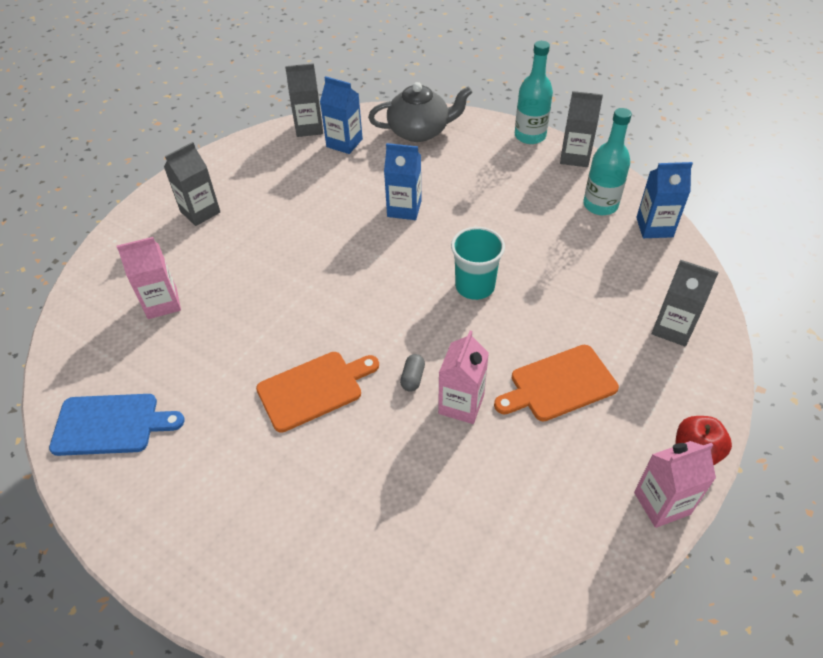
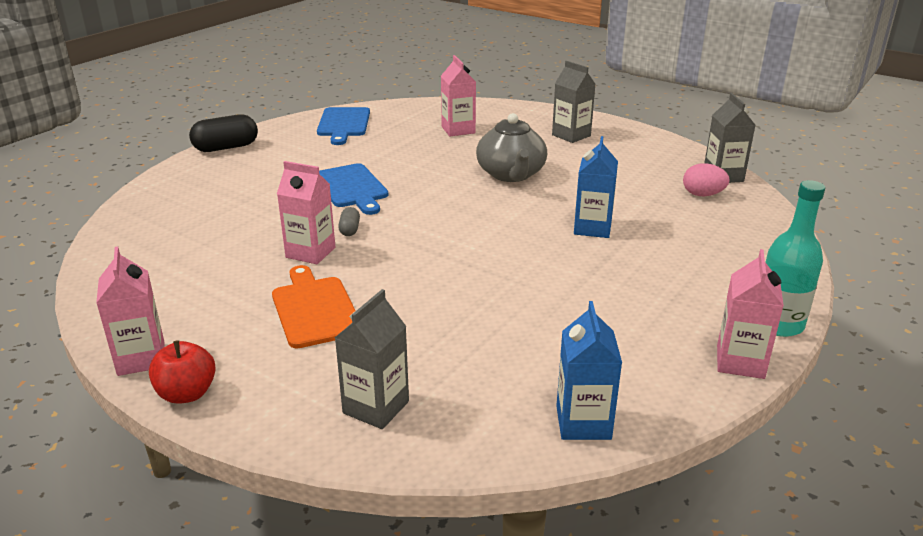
camera: 90 degrees right, 20 degrees down
(167, 561) = (226, 148): none -> black capsule
(314, 389) = (351, 188): orange cutting board -> blue cutting board
(344, 143) = (702, 195): blue carton -> pink egg
(412, 378) = (349, 230): grey capsule -> grey capsule turned 75 degrees clockwise
(420, 131) = (748, 240): grey teapot -> grey teapot (511, 174)
(475, 286) = (467, 266): turquoise cup -> none
(575, 157) = (740, 362): grey carton -> pink carton
(600, 205) = (627, 374): turquoise bottle -> none

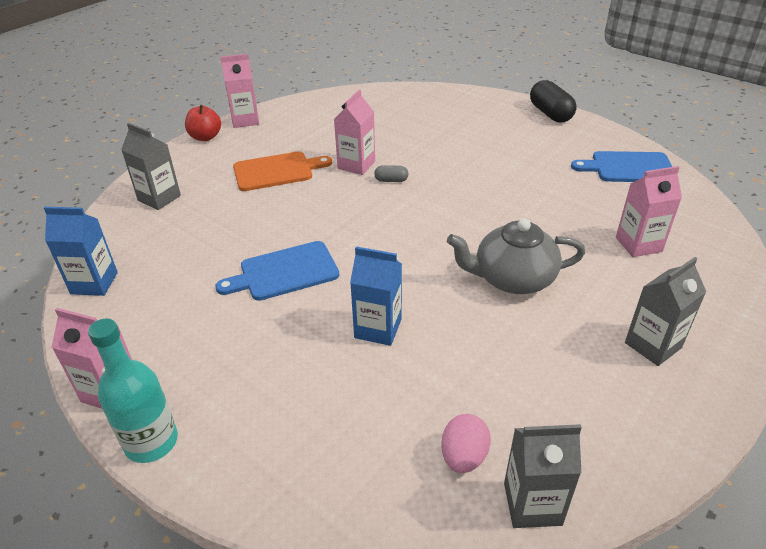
camera: 95 degrees right, 10 degrees up
(351, 188) = (472, 178): blue cutting board -> blue cutting board (284, 272)

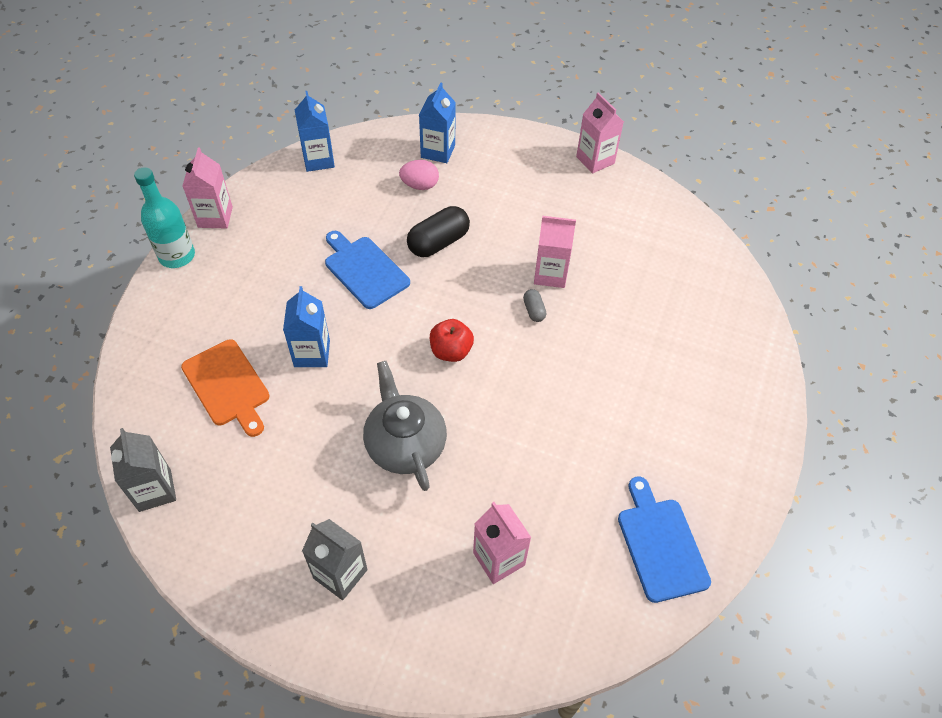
camera: 70 degrees right, 15 degrees up
(159, 198) = (438, 151): grey carton -> blue carton
(205, 137) = (549, 143): red apple -> red apple (451, 351)
(277, 171) = (512, 215): orange cutting board -> orange cutting board (227, 385)
(463, 457) = (190, 439): pink egg -> pink egg (420, 185)
(550, 114) = (759, 443): black capsule -> black capsule (438, 242)

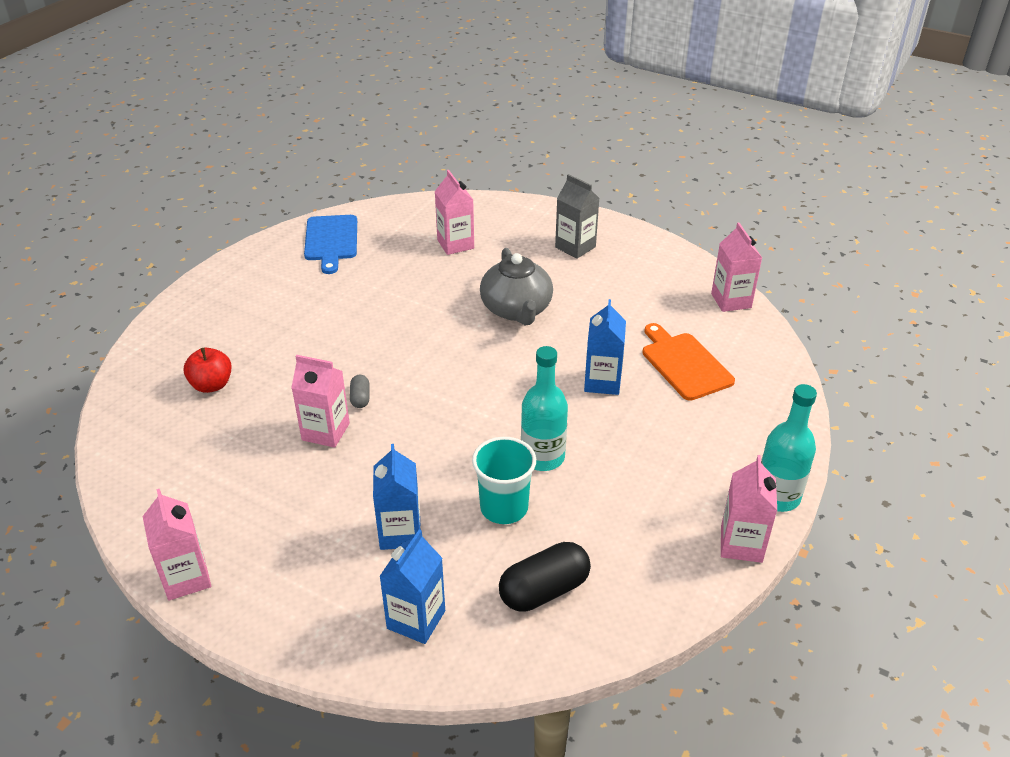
camera: 170 degrees left, 15 degrees down
(155, 490) = (731, 301): grey carton -> pink carton
(318, 160) = (602, 623): blue carton -> blue carton (400, 533)
(364, 270) = (542, 457): blue cutting board -> turquoise bottle
(391, 226) = (504, 507): none -> turquoise cup
(420, 185) = (455, 563): pink egg -> none
(438, 242) = (447, 481): black capsule -> black capsule (544, 590)
(451, 351) = (459, 371): red apple -> red apple (212, 385)

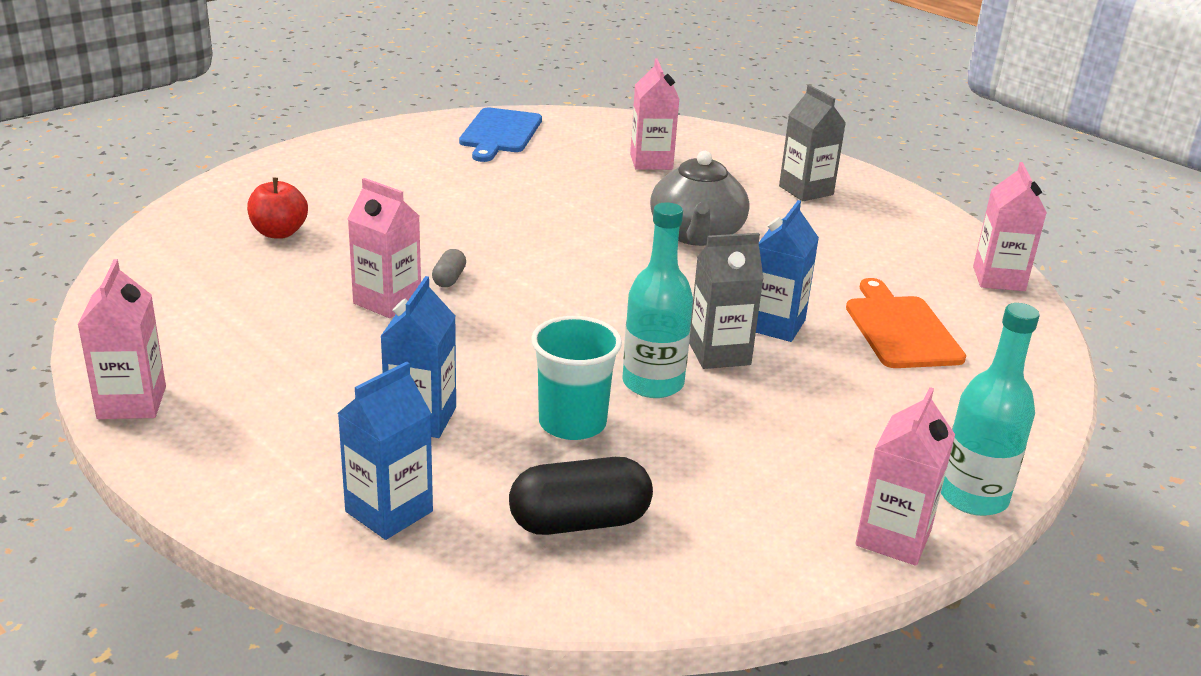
camera: 15 degrees right, 10 degrees down
(575, 418) = (719, 354): none -> grey carton

